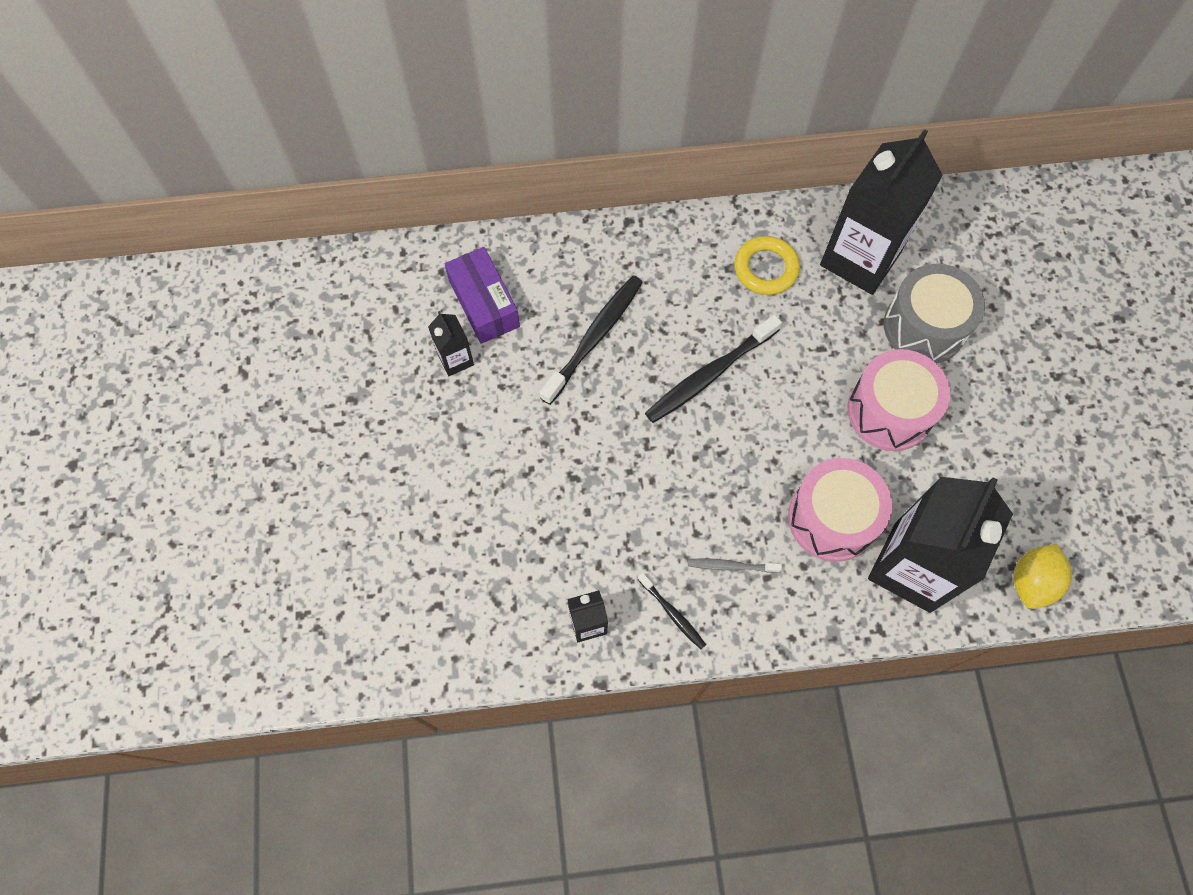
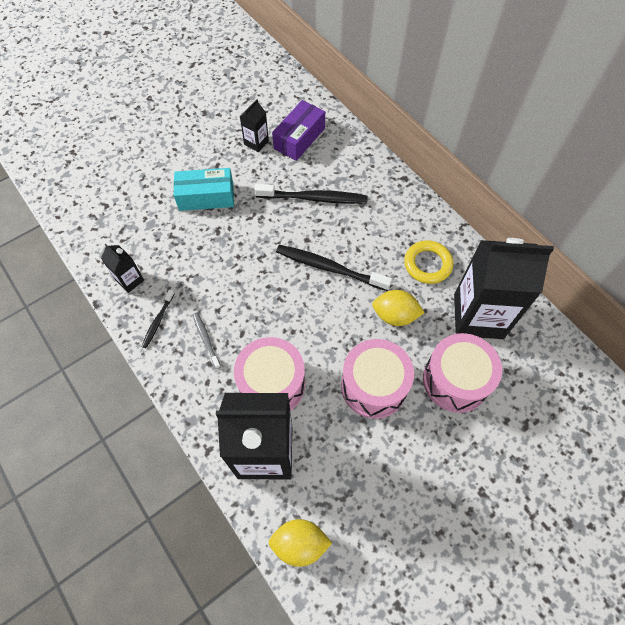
camera: 60 degrees right, 5 degrees down
(509, 466) = (206, 197): none -> turquoise box
(813, 341) = (395, 315): none -> yellow lemon
(924, 327) = (455, 380): grey drum -> pink drum

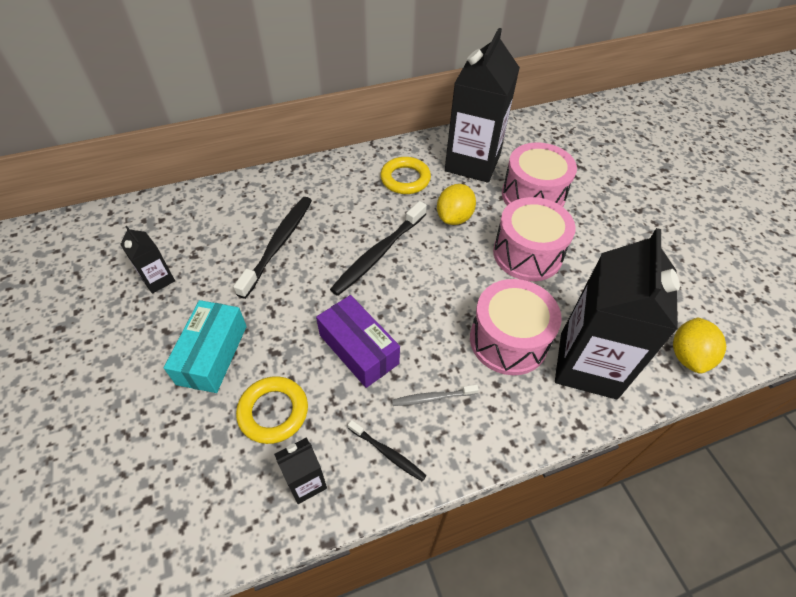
camera: 75 degrees left, 10 degrees down
(173, 246) = (273, 412): none -> yellow ring
(299, 138) = (182, 236): purple box -> purple box (358, 349)

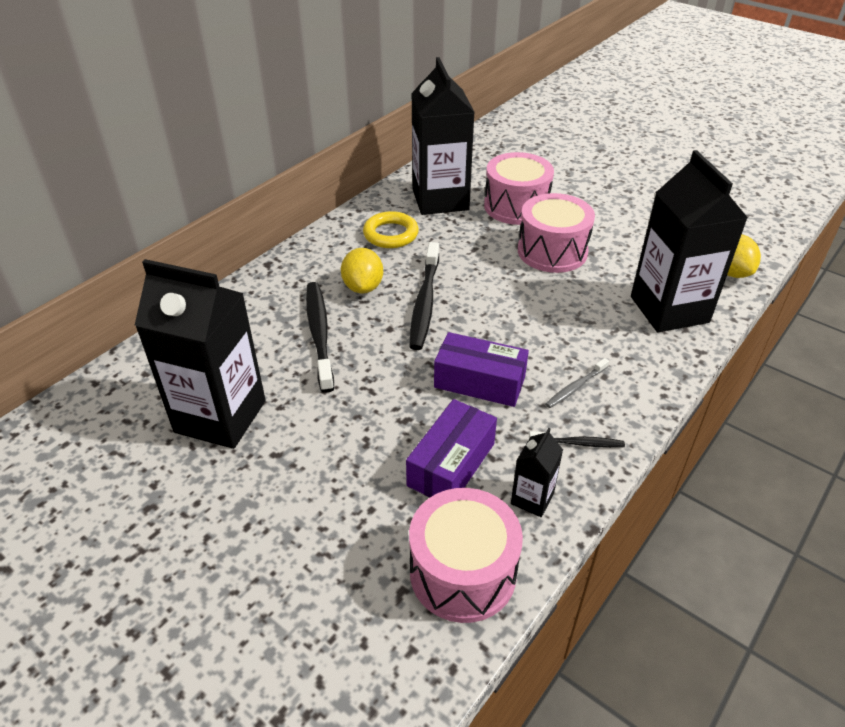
camera: 30 degrees left, 10 degrees down
(158, 280) = (220, 416): black carton -> black carton, size x2.24
(212, 354) = (346, 450): turquoise box -> none
(273, 412) = (451, 464): yellow ring -> purple box
(454, 217) = (465, 248): yellow lemon -> yellow lemon (363, 287)
(508, 340) = (595, 319): pink drum -> pink drum (462, 572)

